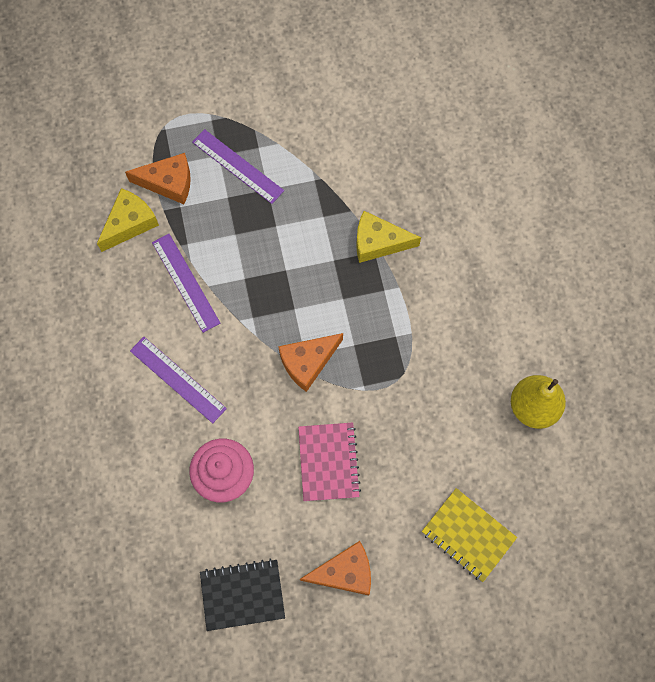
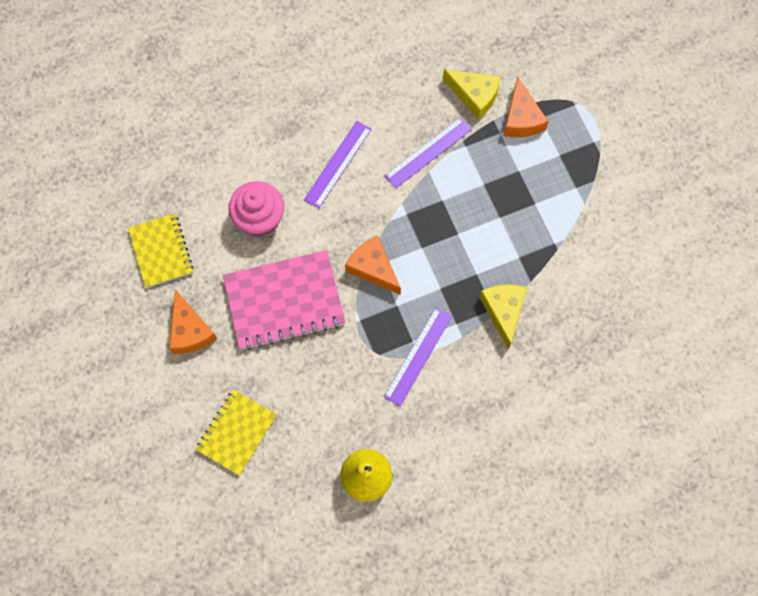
camera: 80 degrees right, 0 degrees up
(237, 166) = (552, 173): purple ruler -> purple ruler (418, 356)
(242, 595) = (161, 251): black notebook -> yellow notebook
(328, 462) = (284, 301): pink notebook -> pink notebook, size x1.59

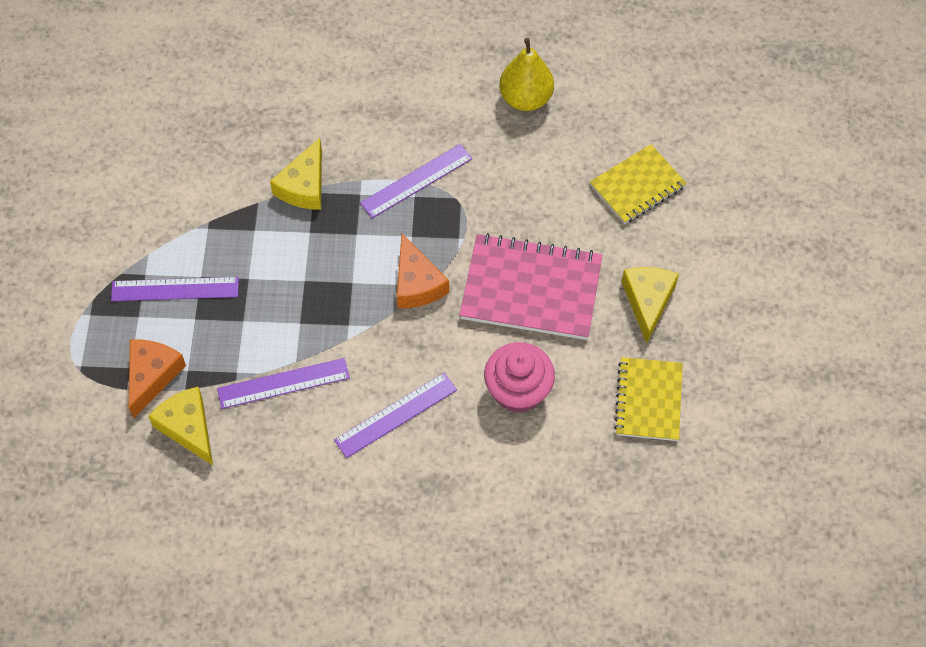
camera: 155 degrees left, 10 degrees down
(190, 330) = (648, 301): orange cheese -> yellow cheese
(547, 186) = (175, 289): none -> purple ruler

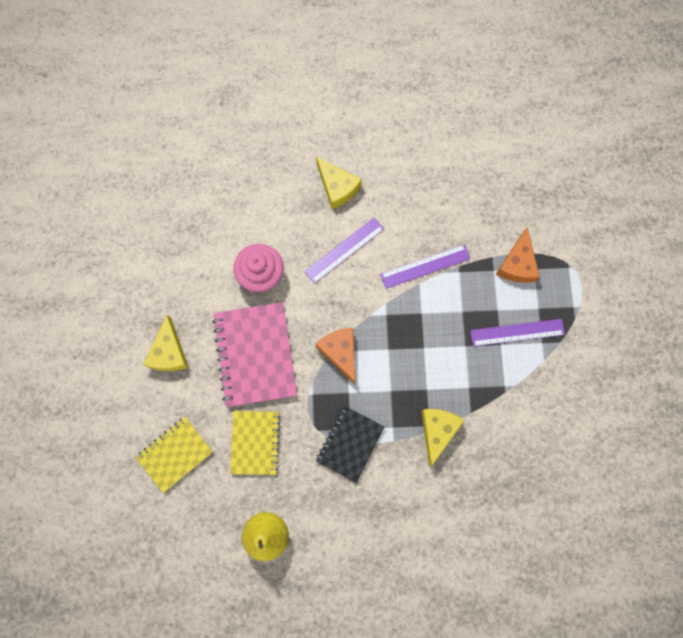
camera: 175 degrees right, 15 degrees up
(188, 428) = (484, 229): yellow cheese -> yellow cheese (337, 187)
(416, 181) = (350, 443): purple ruler -> black notebook
(531, 289) = (255, 355): pink notebook -> pink notebook turned 75 degrees clockwise
(648, 400) = (170, 275): yellow notebook -> yellow notebook (255, 442)

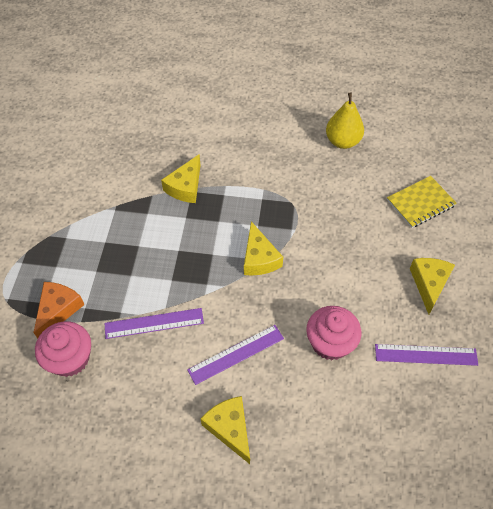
camera: 170 degrees left, 20 degrees down
(255, 355) = (342, 269): pink notebook -> none
(255, 442) = (348, 201): yellow notebook -> none
(340, 352) = (259, 258): orange cheese -> yellow cheese
(350, 443) = (264, 189): black notebook -> none
(488, 221) = (70, 358): none -> pink cupcake
(517, 332) = (85, 249): purple ruler -> purple ruler (426, 355)

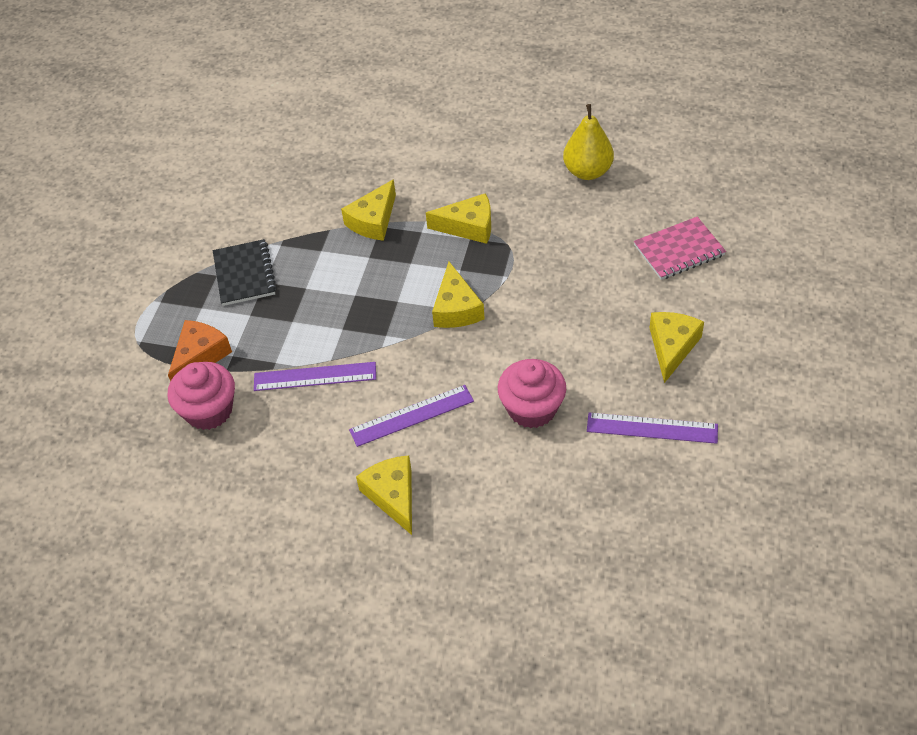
camera: 10 degrees right, 5 degrees down
(88, 236) = (244, 274): none -> black notebook
(259, 189) = (468, 226): none -> yellow cheese
(420, 203) = (679, 250): yellow notebook -> pink notebook

